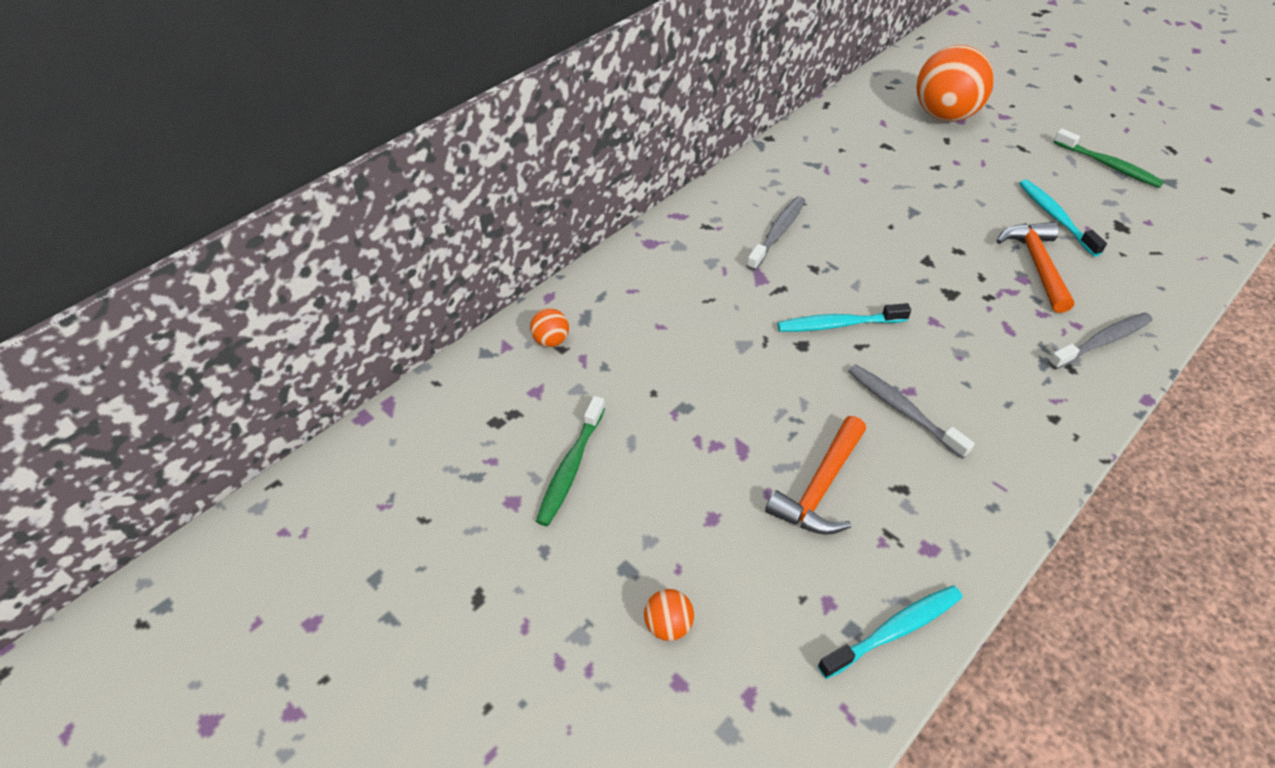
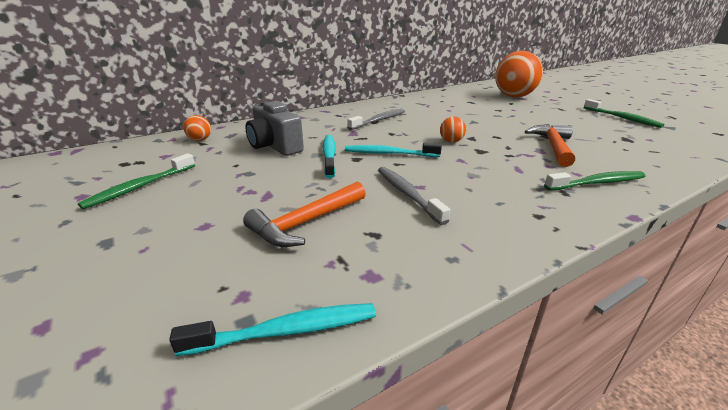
camera: 15 degrees right, 20 degrees down
(668, 625) = (89, 282): orange ball -> orange ball (451, 141)
(674, 337) = (275, 146): none -> grey camera
(1056, 217) = (575, 131): turquoise toothbrush -> turquoise toothbrush (329, 156)
(1101, 342) = (597, 183): grey toothbrush -> green toothbrush

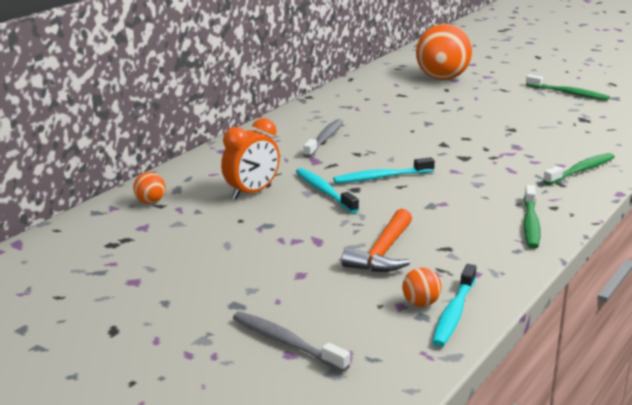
camera: 25 degrees left, 5 degrees down
(140, 187) = (179, 260): green toothbrush -> green toothbrush (530, 224)
(275, 146) = (252, 193): grey camera -> orange clock
(286, 331) = (454, 313): turquoise toothbrush -> turquoise toothbrush turned 150 degrees clockwise
(407, 194) = (439, 212): grey toothbrush -> grey toothbrush (286, 342)
(451, 141) = (427, 152): orange ball -> orange ball (420, 303)
(553, 146) = (525, 140): orange hammer -> none

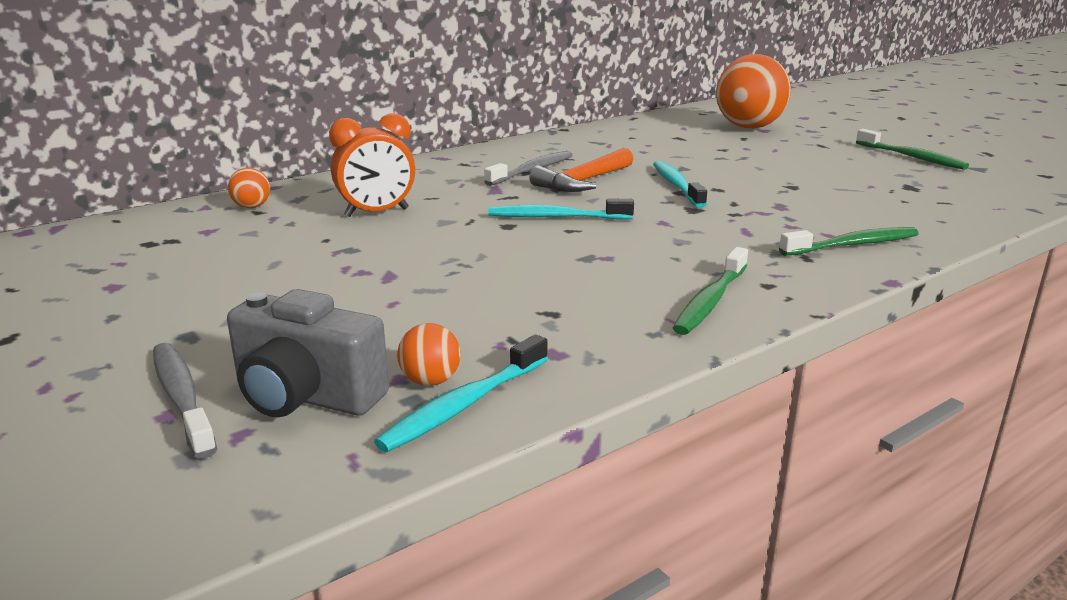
camera: 20 degrees right, 0 degrees up
(324, 191) = (465, 223): turquoise toothbrush -> turquoise toothbrush (676, 185)
(360, 327) = (306, 397): none -> grey camera
(383, 253) = (455, 305): orange hammer -> orange hammer (583, 182)

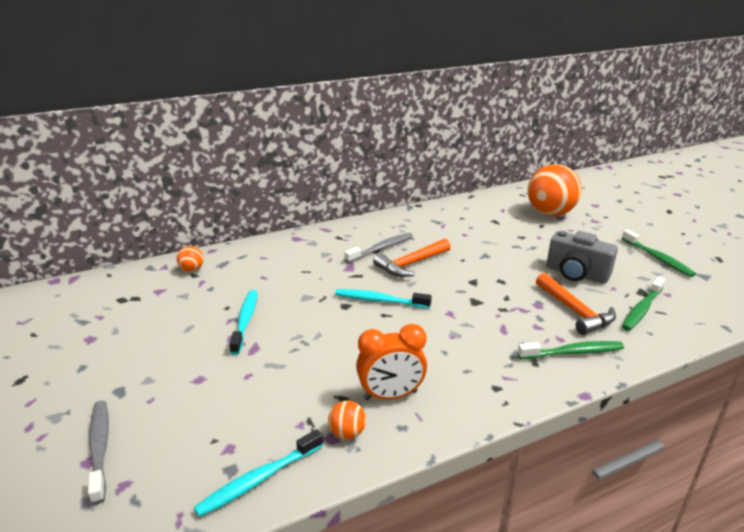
camera: 10 degrees right, 5 degrees up
(306, 397) = (169, 458): grey camera -> grey camera (576, 274)
(377, 213) = (266, 284): orange clock -> orange clock (390, 395)
(430, 381) = (246, 454): orange ball -> orange ball (347, 433)
(676, 185) = (473, 274): turquoise toothbrush -> turquoise toothbrush (245, 321)
(710, 301) = (451, 399): green toothbrush -> green toothbrush (642, 309)
(833, 209) = (575, 311): none -> orange hammer

